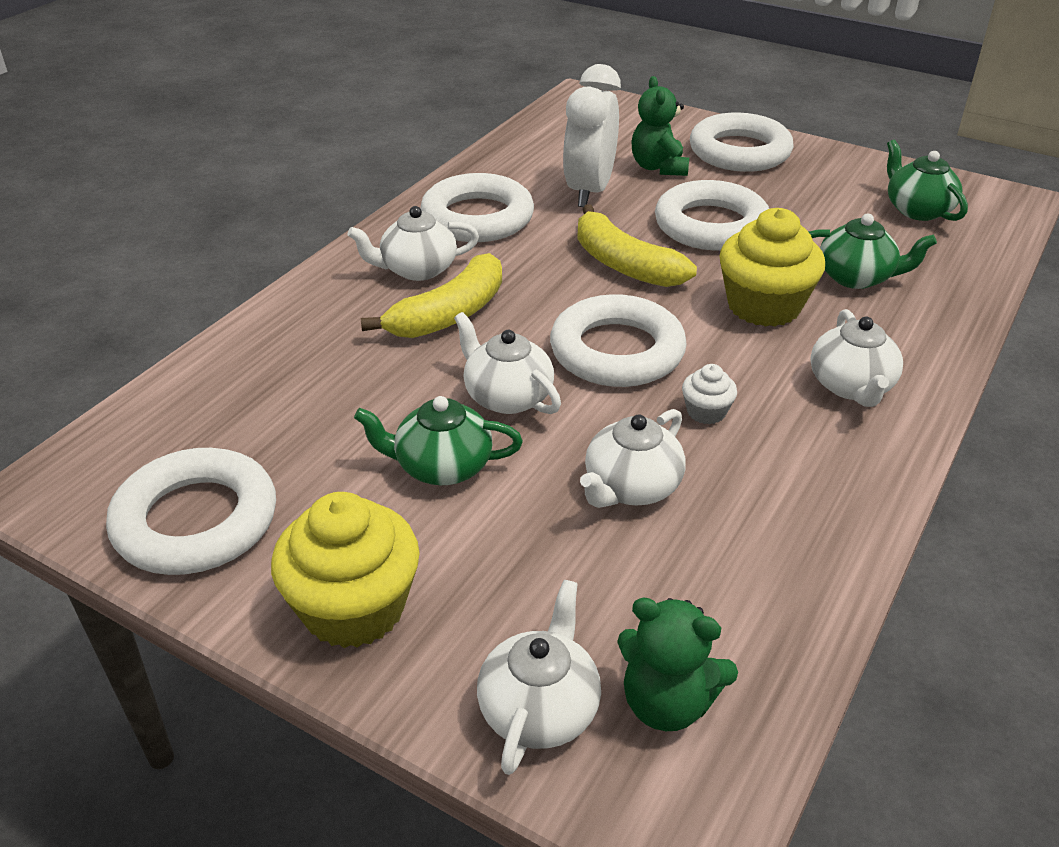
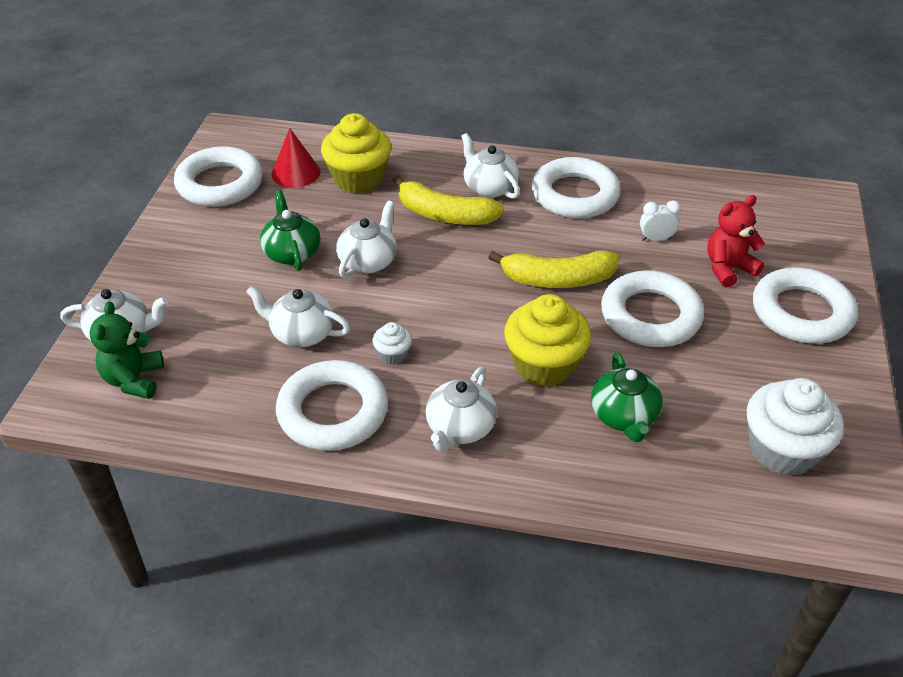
camera: 70 degrees right, 5 degrees up
(240, 429) = (295, 173): none -> red cone
(354, 608) = (174, 253): yellow cupcake -> yellow cupcake (358, 178)
(589, 191) = (656, 239): white clock -> white clock, size x0.45
(617, 351) = (442, 298): white ring -> white ring (333, 412)
(624, 264) = (557, 279): yellow banana -> yellow banana turned 120 degrees counterclockwise
(658, 167) = (728, 268): green teddy bear -> red teddy bear
(851, 386) = (460, 428): white teapot -> white teapot turned 45 degrees counterclockwise
(917, 210) = (782, 450): green teapot -> white cupcake

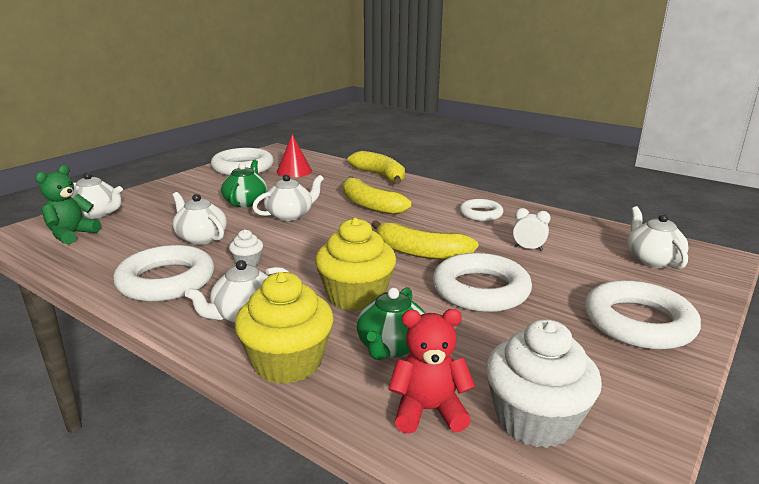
camera: 25 degrees right, 20 degrees down
(358, 178) = (331, 180): yellow cupcake -> yellow cupcake (287, 362)
(411, 152) = (380, 176): none -> yellow banana
(489, 187) = (418, 199): white teapot -> white teapot (652, 260)
(574, 195) = (480, 214): white ring -> white ring, size x0.58
(728, 268) = (582, 278): red teddy bear -> red teddy bear (428, 411)

